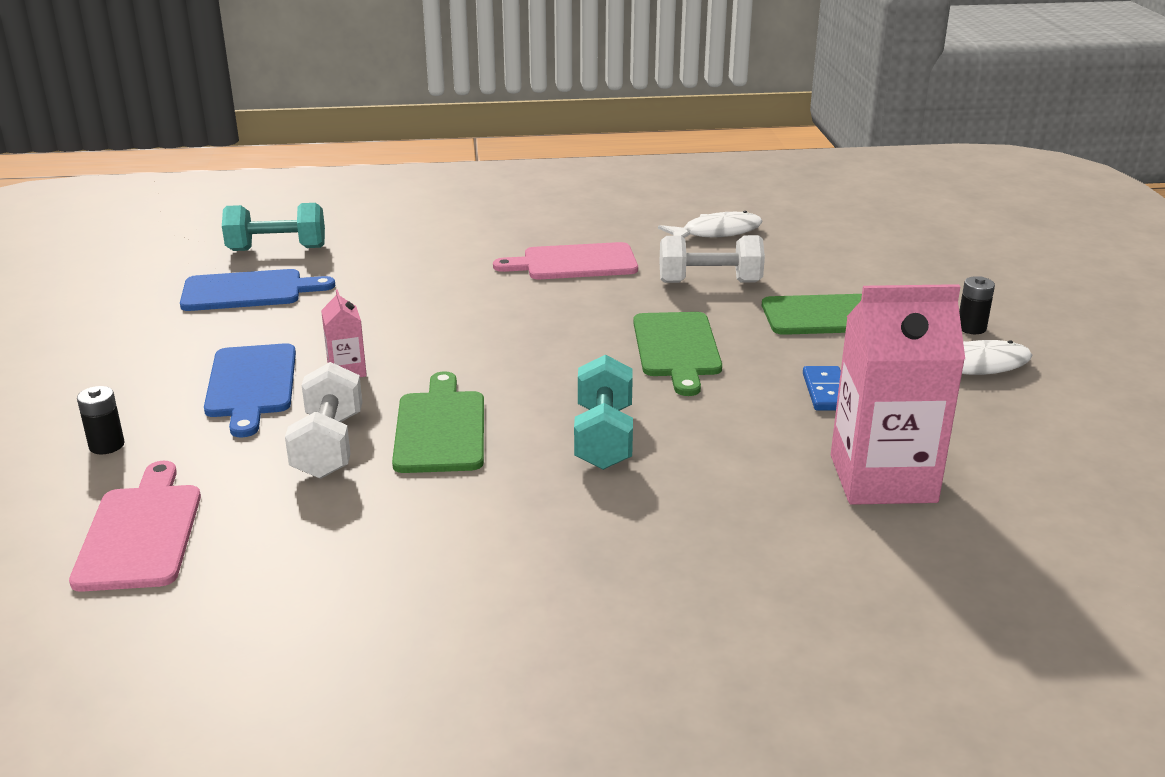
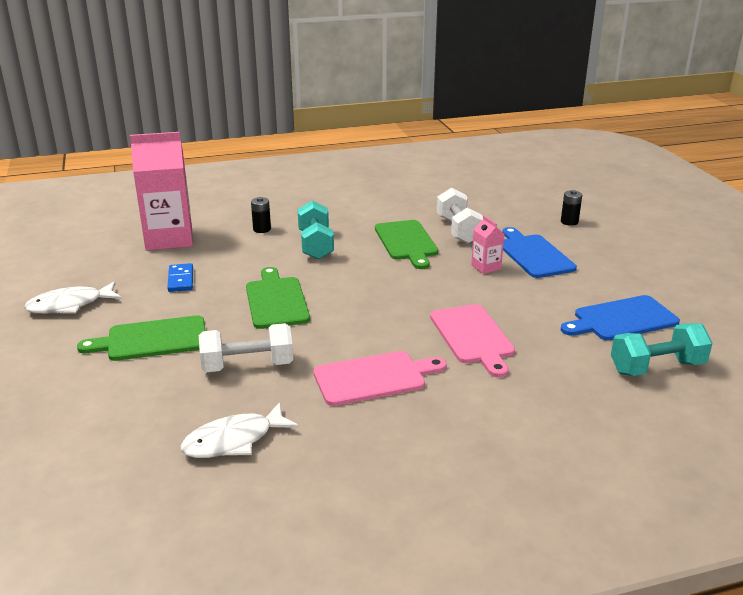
camera: 170 degrees right, 0 degrees up
(141, 532) = (507, 196): pink cutting board -> pink cutting board (473, 337)
(971, 328) = (44, 338): black battery -> black battery (262, 229)

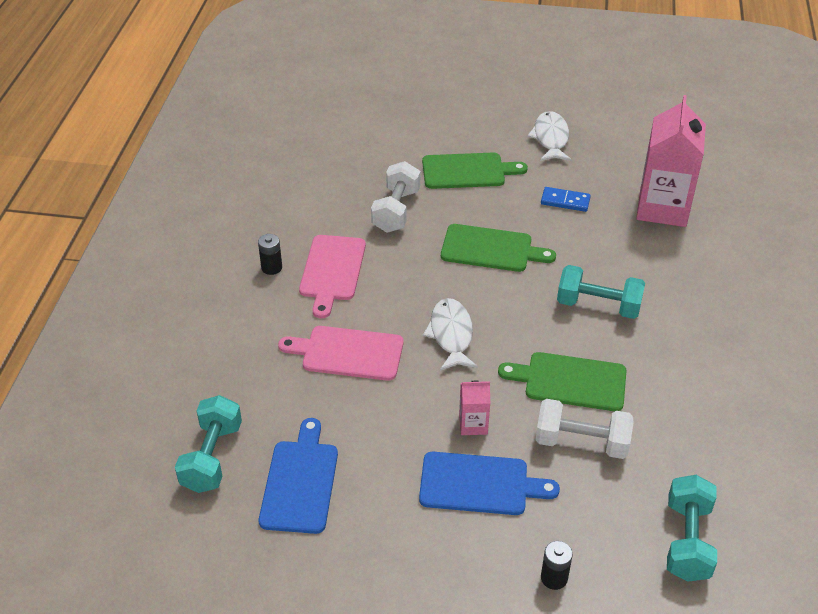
camera: 115 degrees right, 15 degrees up
(152, 339) = (467, 171): green cutting board -> green cutting board turned 75 degrees clockwise
(234, 440) = (311, 187): white fish -> white fish (451, 335)
(262, 229) = (659, 276): black battery -> black battery (271, 268)
(496, 194) = (687, 541): none -> turquoise dumbbell

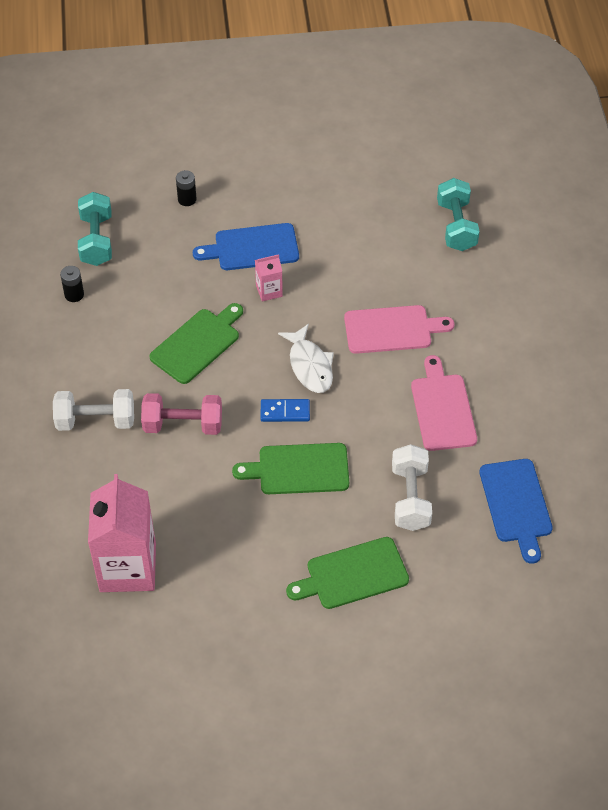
camera: 165 degrees right, 10 degrees up
(271, 268) = (500, 400): black battery -> black battery (74, 294)
(300, 482) = (383, 223): blue cutting board -> blue cutting board (516, 505)
(550, 138) = (269, 655): white fish -> none
(565, 201) = (235, 553): blue domino -> blue domino (285, 412)
(570, 381) = (197, 344): green cutting board -> green cutting board turned 45 degrees counterclockwise
(581, 442) = (181, 294): white dumbbell -> white dumbbell (96, 421)
(598, 306) = (183, 425): turquoise dumbbell -> pink dumbbell

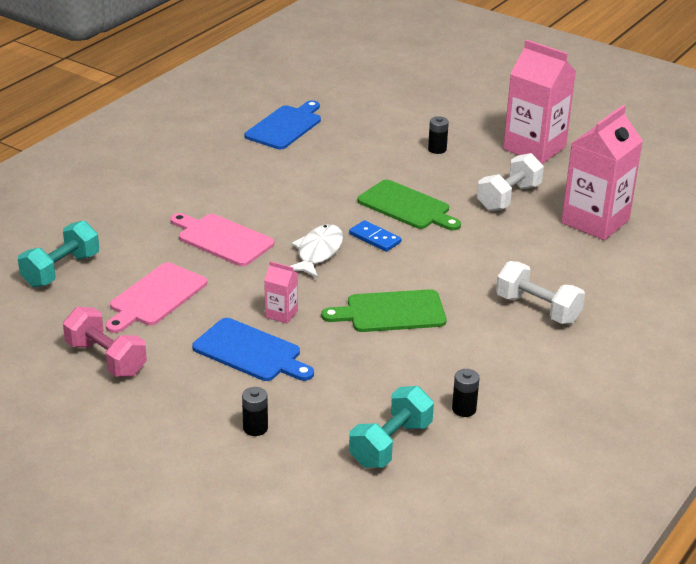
camera: 140 degrees left, 20 degrees down
(183, 425) = (466, 271): pink dumbbell -> pink dumbbell (106, 359)
(268, 649) = (534, 148): none -> pink carton
(352, 574) = (437, 149): green cutting board -> black battery
(410, 498) = (348, 159): white dumbbell -> white dumbbell (508, 197)
(442, 409) = (258, 184): pink cutting board -> pink cutting board (155, 297)

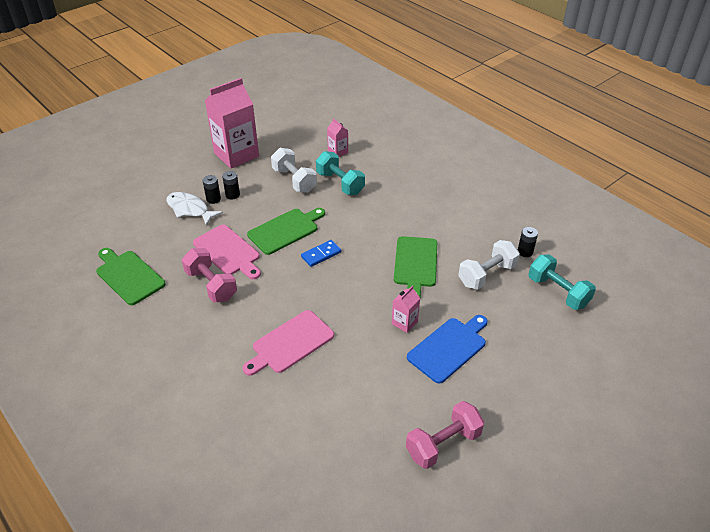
camera: 75 degrees left, 10 degrees up
(61, 270) = (300, 468): turquoise dumbbell -> turquoise dumbbell (340, 183)
(155, 297) = (362, 399): pink cutting board -> pink cutting board (228, 252)
(255, 428) = (538, 358): black battery -> black battery (232, 195)
(285, 126) = (128, 276): blue cutting board -> green cutting board
(291, 175) = (211, 285): none -> pink dumbbell
(318, 252) = (329, 288): white fish -> white fish (190, 209)
(537, 309) = (427, 198): white dumbbell -> white dumbbell (487, 275)
(595, 221) = (338, 152): pink carton -> pink carton, size x0.45

